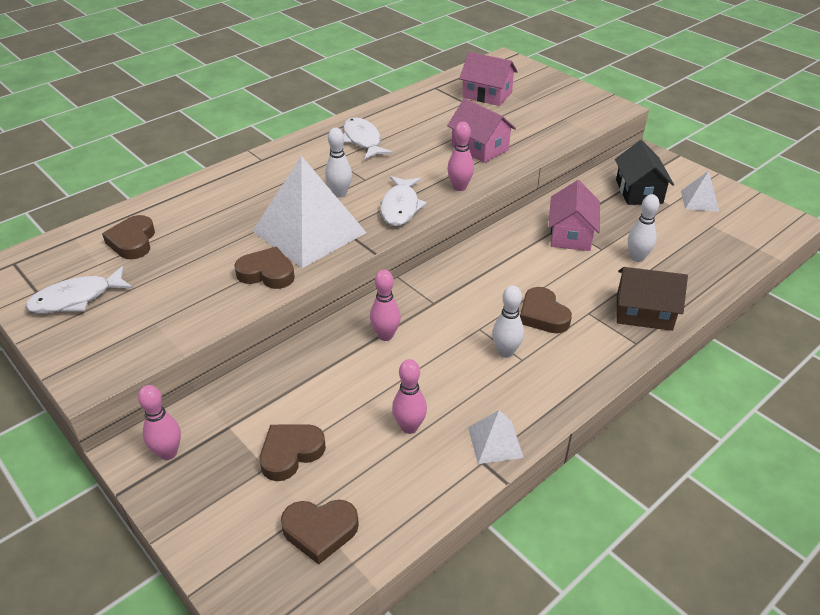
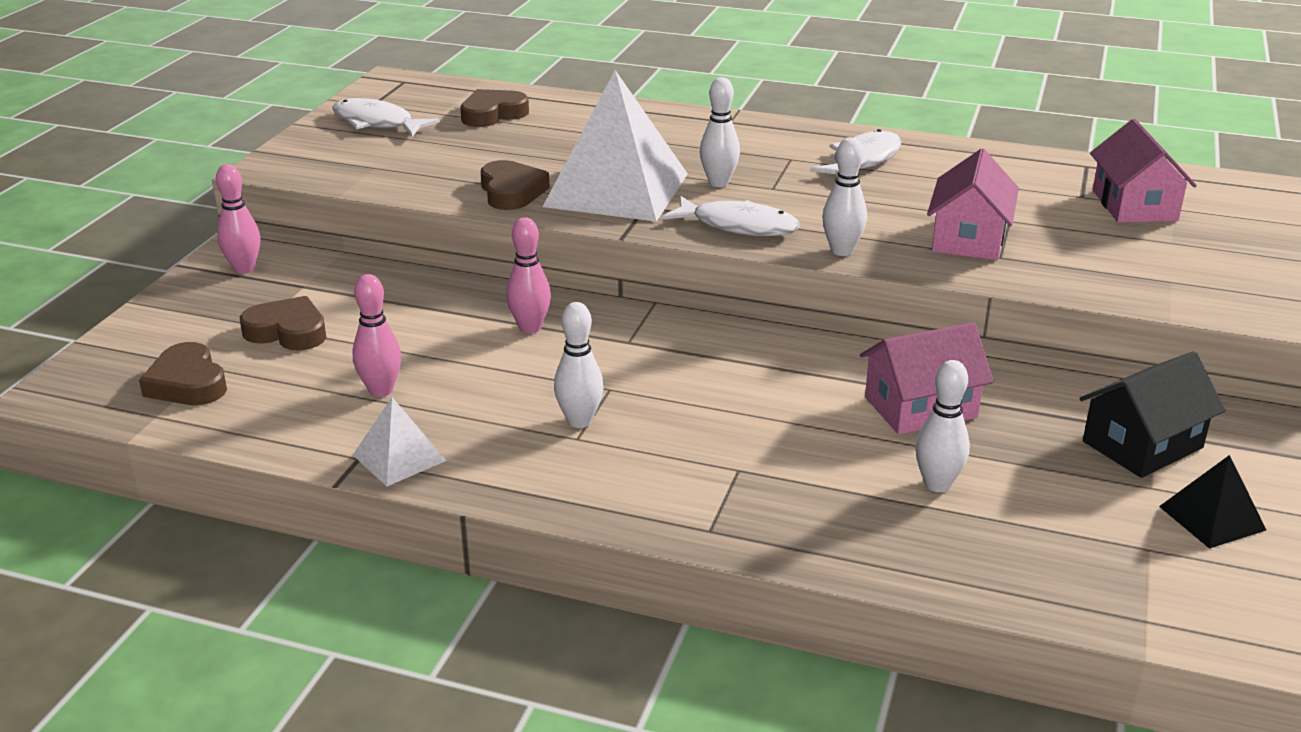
camera: 60 degrees right, 10 degrees down
(400, 207) = (738, 226): white fish -> white fish turned 135 degrees counterclockwise
(459, 187) = (841, 251): pink bowling pin -> white bowling pin
(543, 315) = (690, 431): brown heart -> none
(644, 312) = (794, 522): brown house -> none
(699, 201) = (1212, 518): white pyramid -> black pyramid

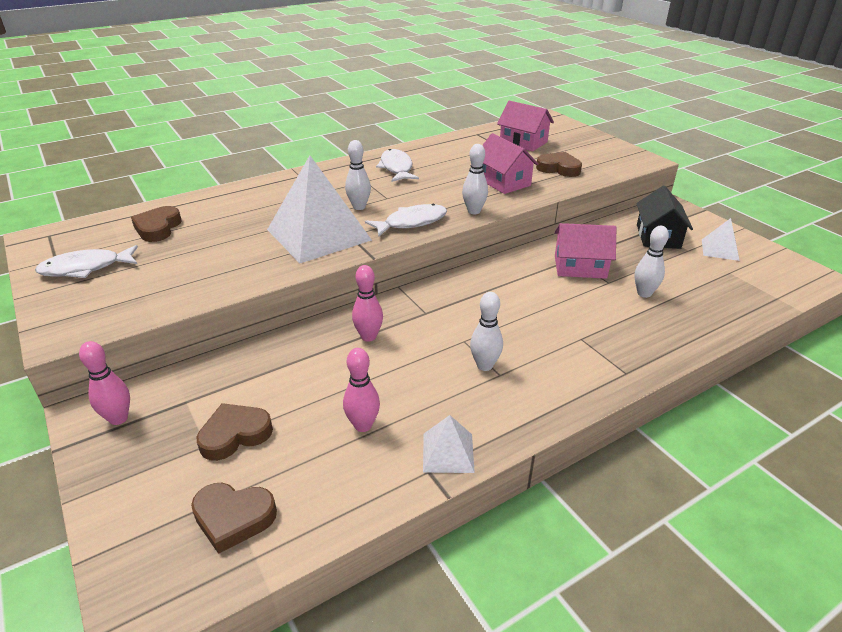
camera: 50 degrees left, 5 degrees up
(511, 192) = (265, 264): brown heart -> brown heart (559, 168)
(920, 407) = (580, 267): pink house -> pink house turned 75 degrees clockwise
(1212, 518) = (720, 249): black pyramid -> white pyramid

